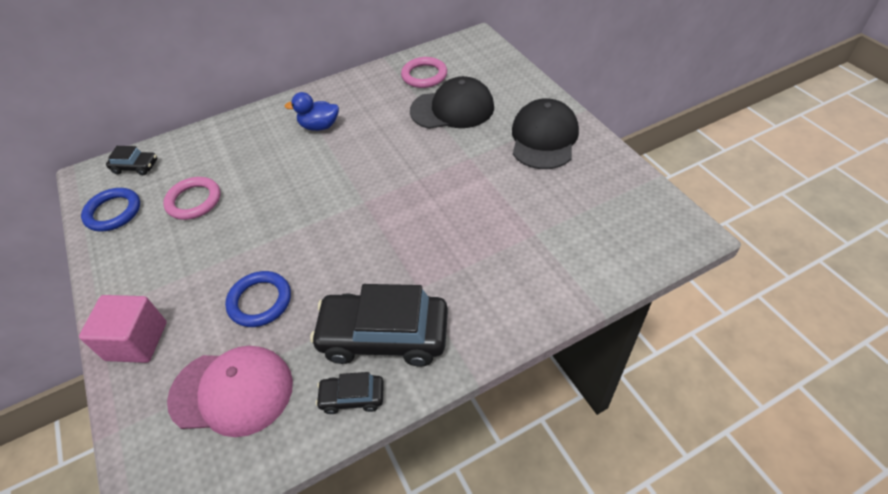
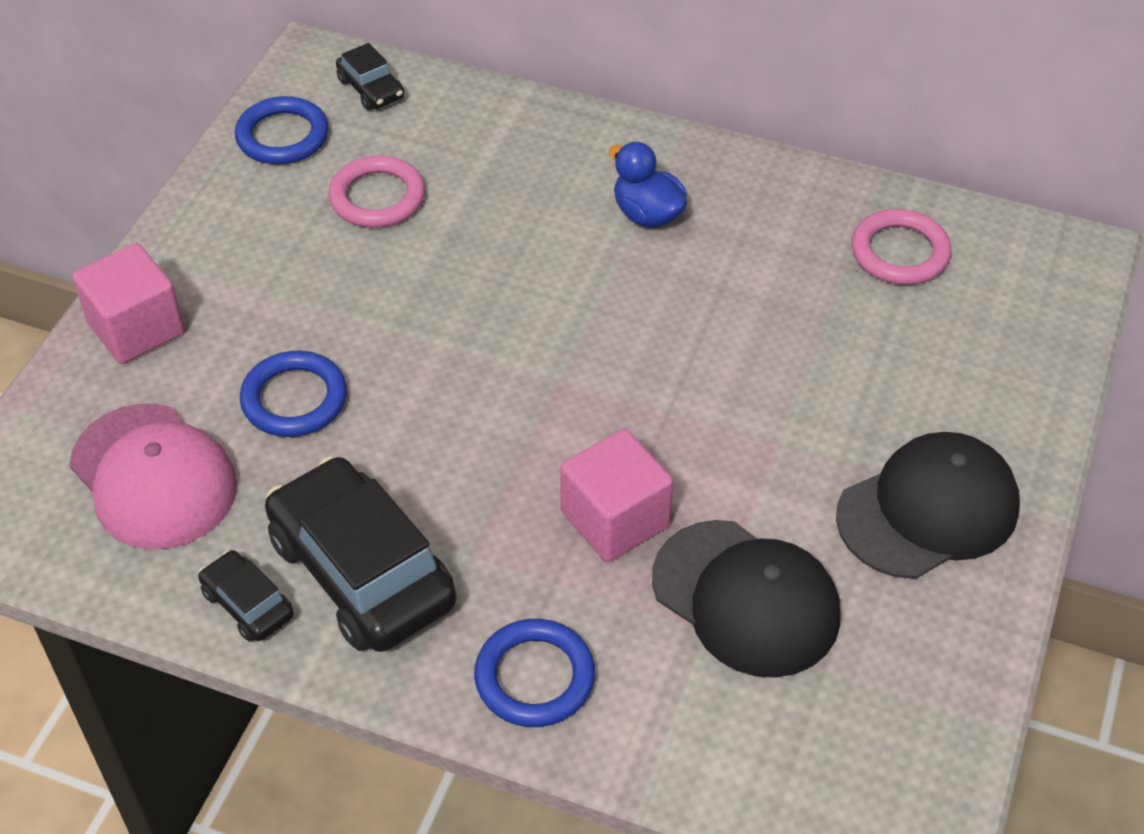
camera: 45 degrees right, 0 degrees up
(452, 109) = (862, 344): black cap -> black cap (746, 598)
(452, 228) = (615, 519): none -> pink cube
(504, 306) = (534, 677): none -> blue ring

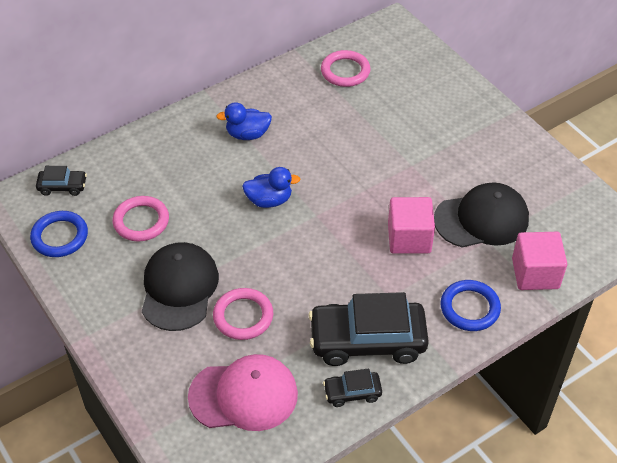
camera: 55 degrees left, 0 degrees up
(136, 328) = (137, 359): pink cube -> pink cube (535, 273)
(294, 399) = (243, 316): blue ring -> pink ring
(539, 309) = (269, 200): none -> blue duck
(928, 510) = (482, 141): black cap -> black cap (179, 288)

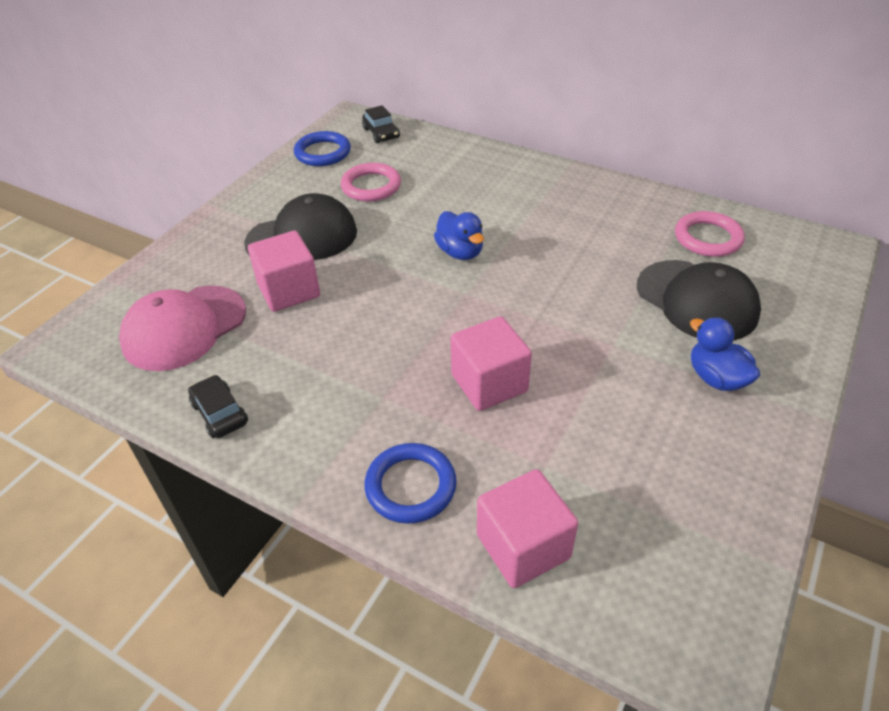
camera: 65 degrees right, 5 degrees down
(243, 316) = (289, 290): pink ring -> pink cube
(243, 395) = (184, 328): pink cap -> pink cap turned 75 degrees clockwise
(247, 134) = (539, 206): blue duck -> blue duck (716, 378)
(367, 340) = (304, 400): black car -> none
(481, 219) = (579, 447): black cap -> black cap (696, 300)

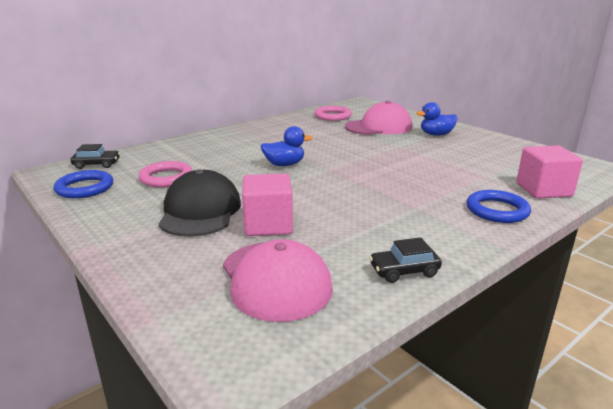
camera: 70 degrees left, 20 degrees down
(489, 383) = (416, 177): pink cube -> none
(696, 300) = (378, 127): black cap -> pink cap

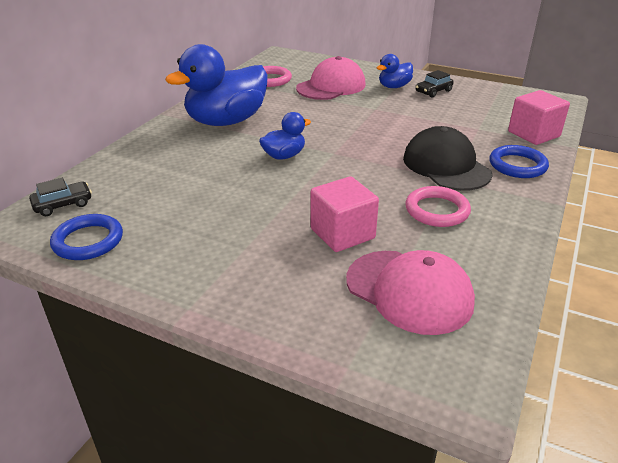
camera: 25 degrees left, 10 degrees up
(166, 178) = (173, 203): pink ring -> pink ring (437, 210)
(200, 211) = (258, 236): black cap -> black cap (446, 166)
(267, 136) = (226, 121): none -> blue duck
(404, 271) = (502, 248): black car -> black car (433, 91)

